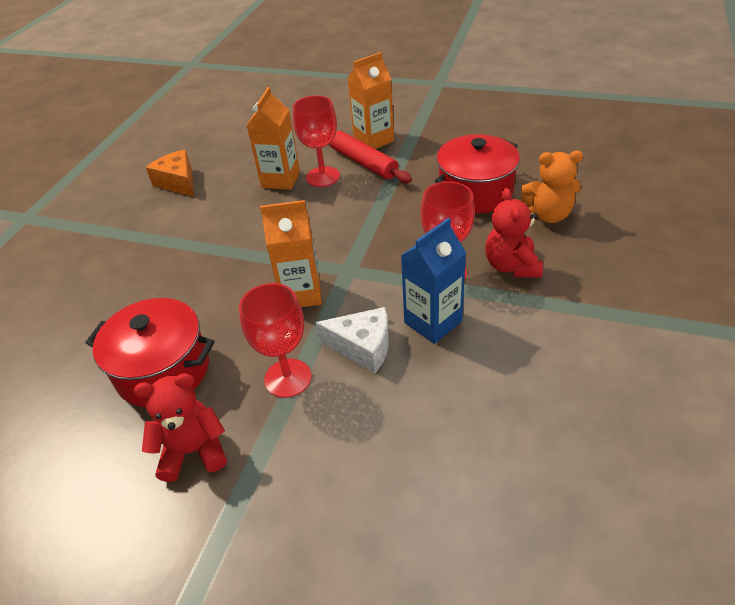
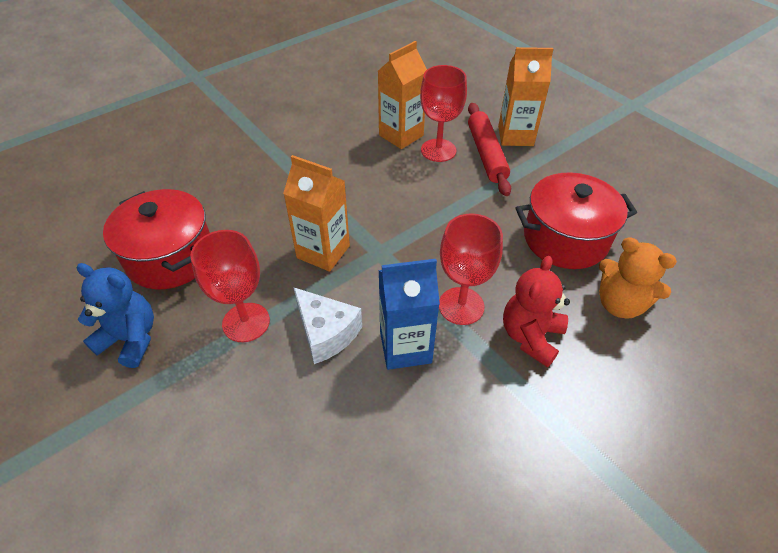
camera: 30 degrees right, 5 degrees up
(178, 182) = (321, 98): orange cheese -> none
(193, 451) = (131, 339): red teddy bear -> blue teddy bear

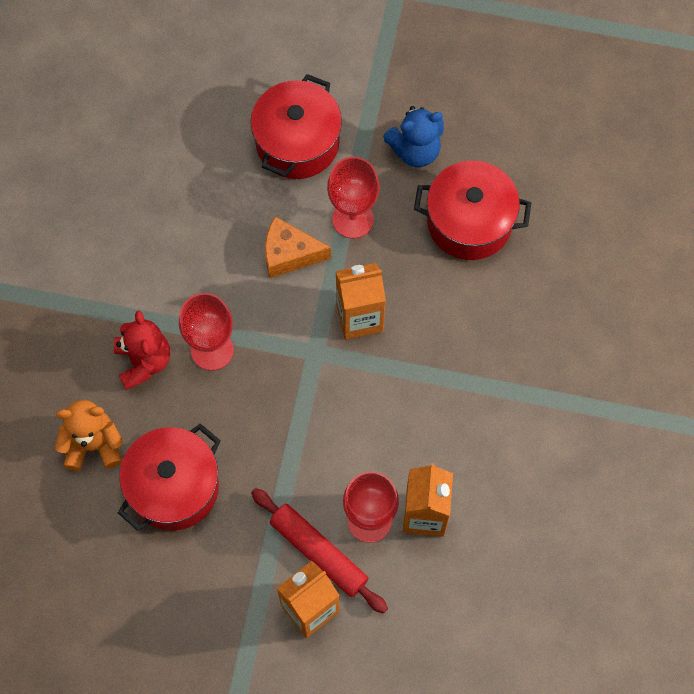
camera: 140 degrees right, 20 degrees up
(209, 430) = (297, 142): none -> red pot
(326, 333) = (289, 254): white cheese -> orange cheese
(405, 347) = (225, 285): blue carton -> none

